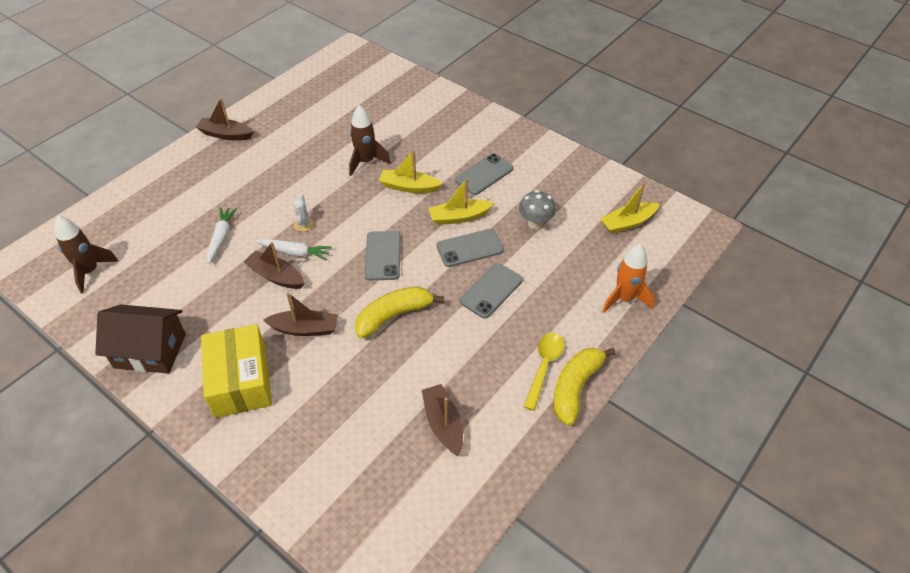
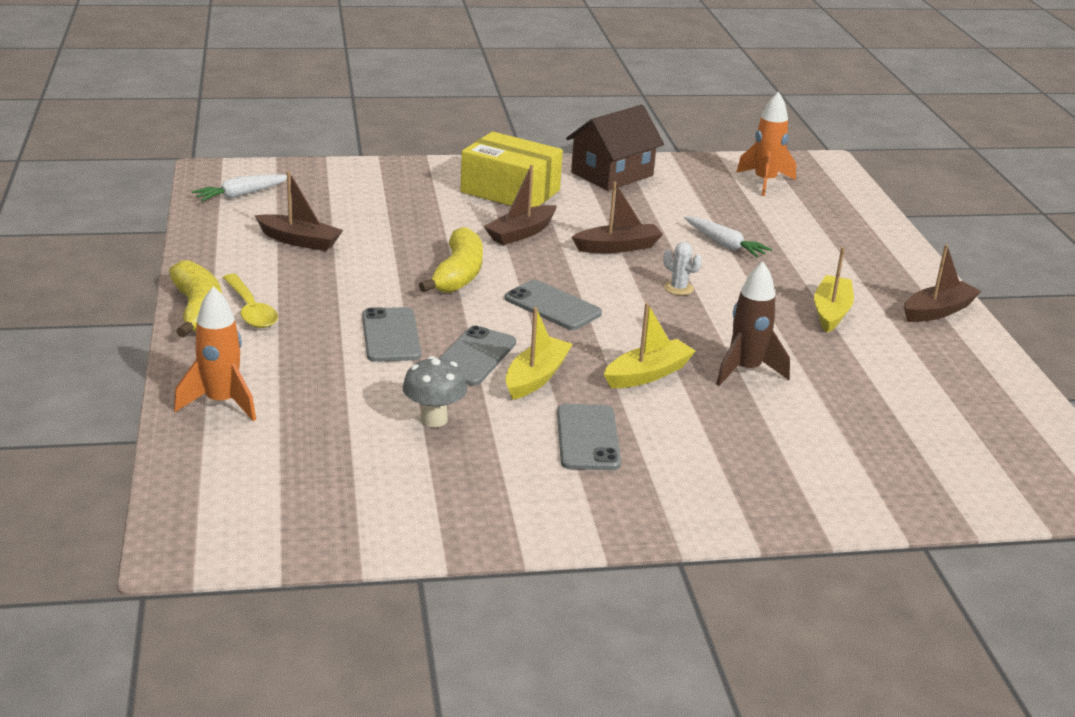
camera: 130 degrees right, 20 degrees down
(90, 271) = (765, 182): brown rocket -> orange rocket
(295, 252) = (638, 268): white carrot -> white carrot (241, 195)
(628, 223) = (309, 488): yellow boat -> yellow boat (831, 312)

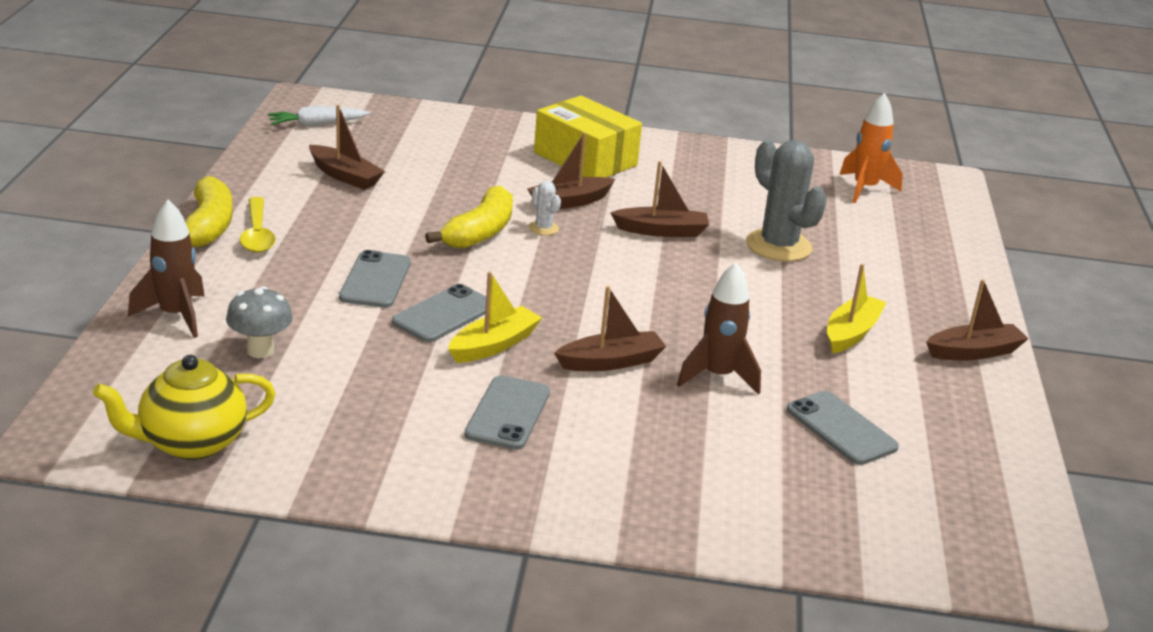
camera: 15 degrees right, 0 degrees up
(221, 403) = (175, 316): orange rocket -> brown rocket
(315, 523) = (191, 443): none -> yellow teapot
(434, 419) = (366, 367): grey mushroom -> grey mushroom (260, 350)
(552, 306) = (555, 278): grey phone -> grey phone (841, 428)
(612, 174) = (703, 157): brown house -> none
(647, 374) = (611, 362): yellow boat -> brown boat
(678, 288) = (699, 282): white cactus -> white cactus (543, 228)
(724, 244) = (778, 246): white carrot -> grey cactus

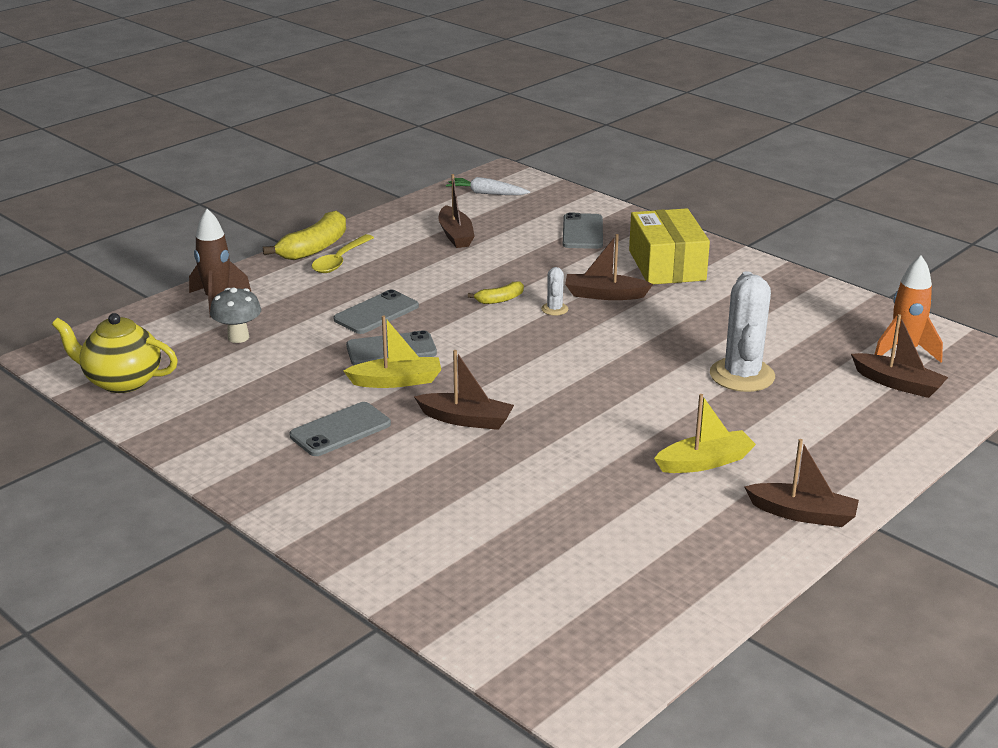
camera: 40 degrees right, 0 degrees up
(480, 232) = (499, 299): yellow banana -> yellow banana, size x0.53
(661, 231) = (651, 336): brown boat -> brown boat (898, 384)
(718, 376) = (536, 457): brown rocket -> none
(778, 246) = (742, 375): grey cactus -> white cactus
(841, 428) = (582, 529): grey phone -> grey phone (582, 232)

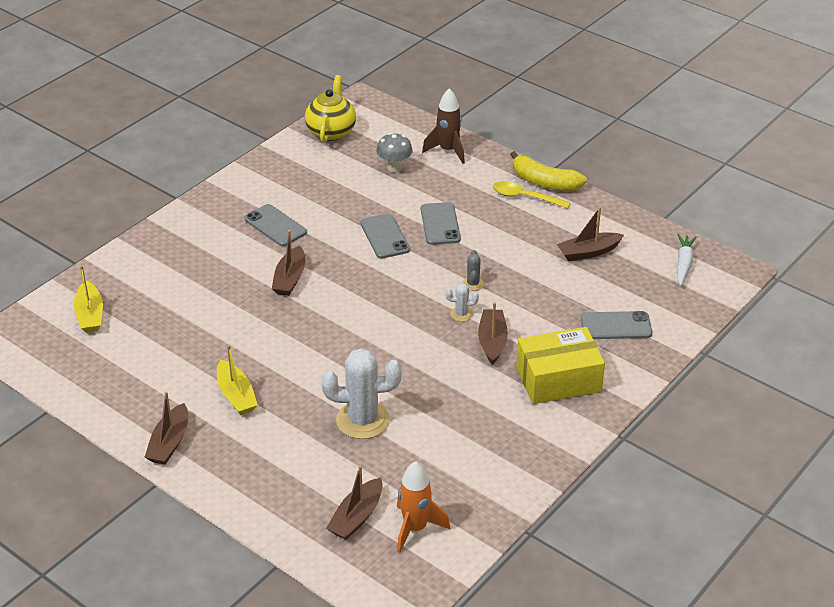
camera: 85 degrees right, 10 degrees up
(376, 313) = (440, 224): grey phone -> grey phone turned 45 degrees clockwise
(396, 381) = (340, 243): yellow boat -> yellow boat (90, 315)
(499, 299) = (473, 284): yellow banana -> grey cactus

